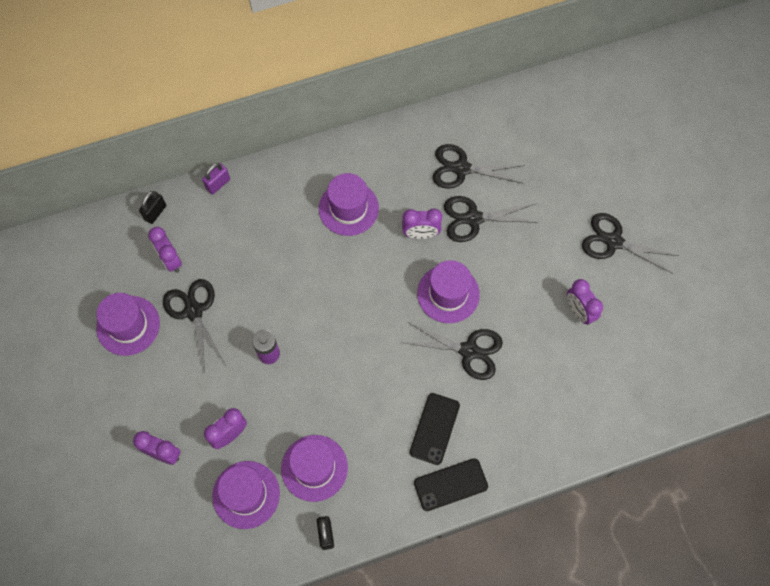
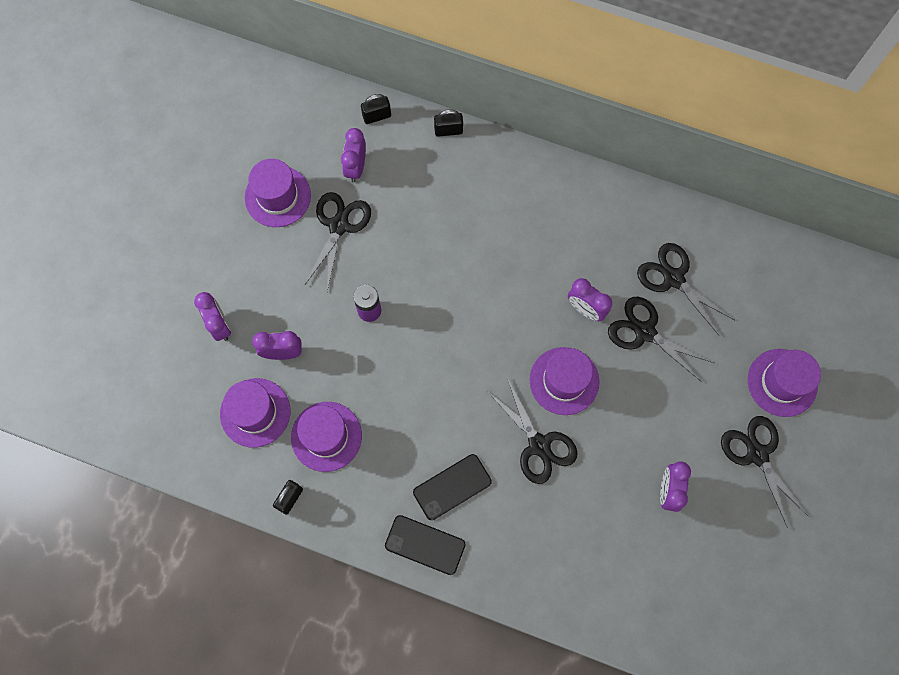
camera: 40 degrees right, 5 degrees up
(218, 184) = (448, 130): purple padlock -> black padlock
(348, 208) = (541, 237): purple hat -> purple hat (782, 382)

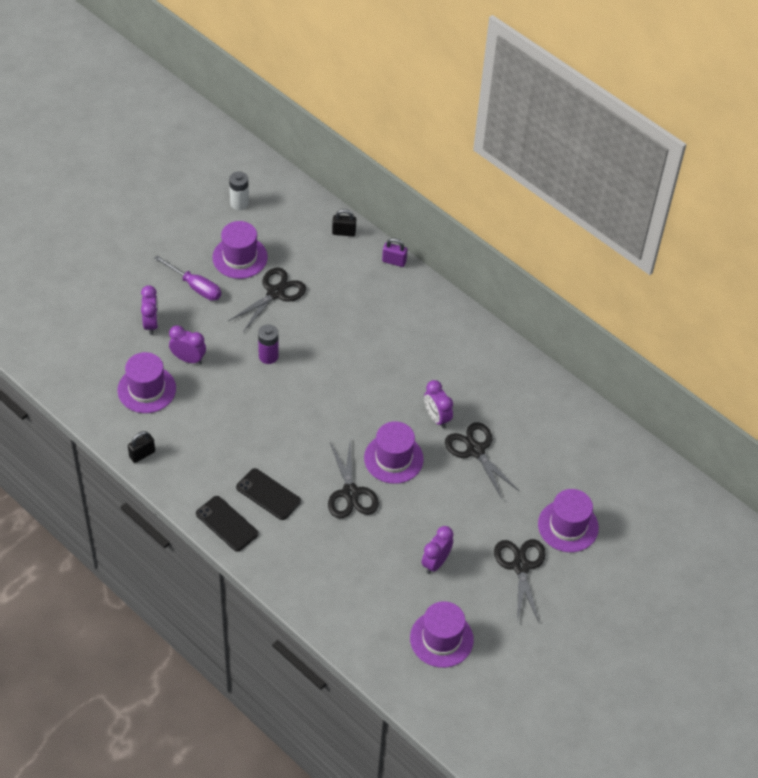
camera: 20 degrees right, 20 degrees down
(244, 126) = (239, 203): none -> white battery
(246, 255) = (195, 286): none -> purple screwdriver
(326, 436) = (191, 425): purple hat -> purple hat (441, 639)
(356, 167) = (309, 260): purple clock -> none
(448, 130) = (394, 261): black padlock -> purple padlock
(452, 487) = (268, 494): black phone -> black phone turned 45 degrees clockwise
(673, 278) = (518, 423): black scissors -> none

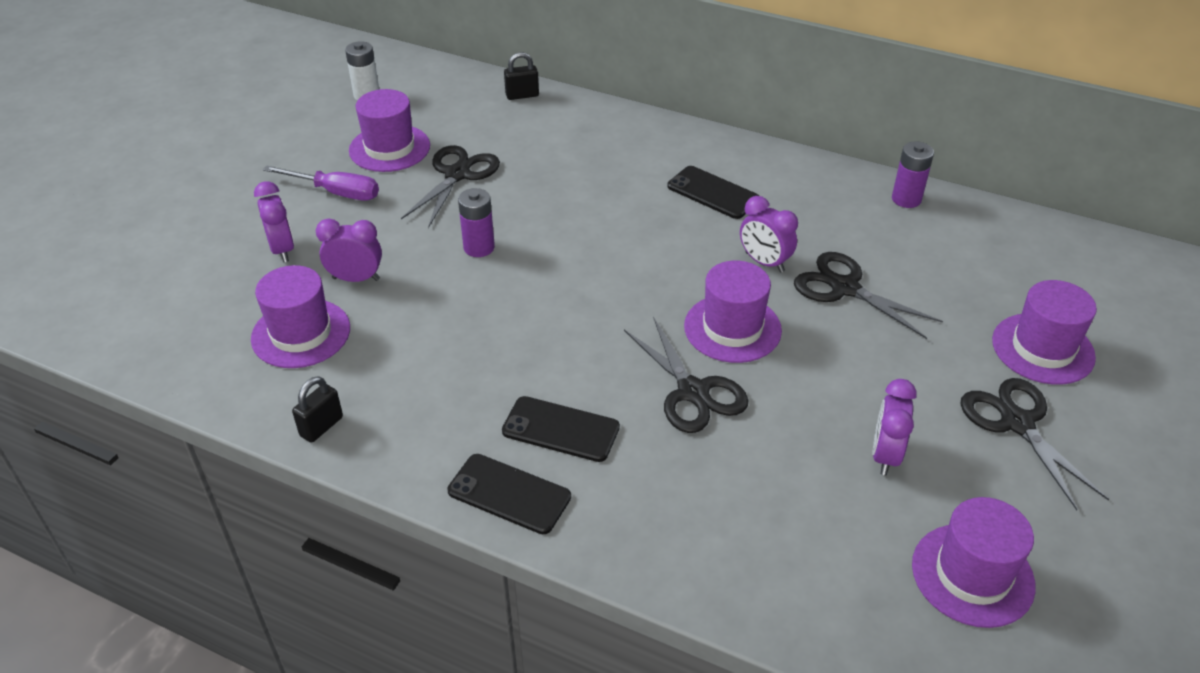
camera: 15 degrees left, 10 degrees down
(394, 261) = (604, 109): purple padlock -> none
(432, 354) = (713, 193): none -> black phone
(554, 395) = (906, 199): none -> purple battery

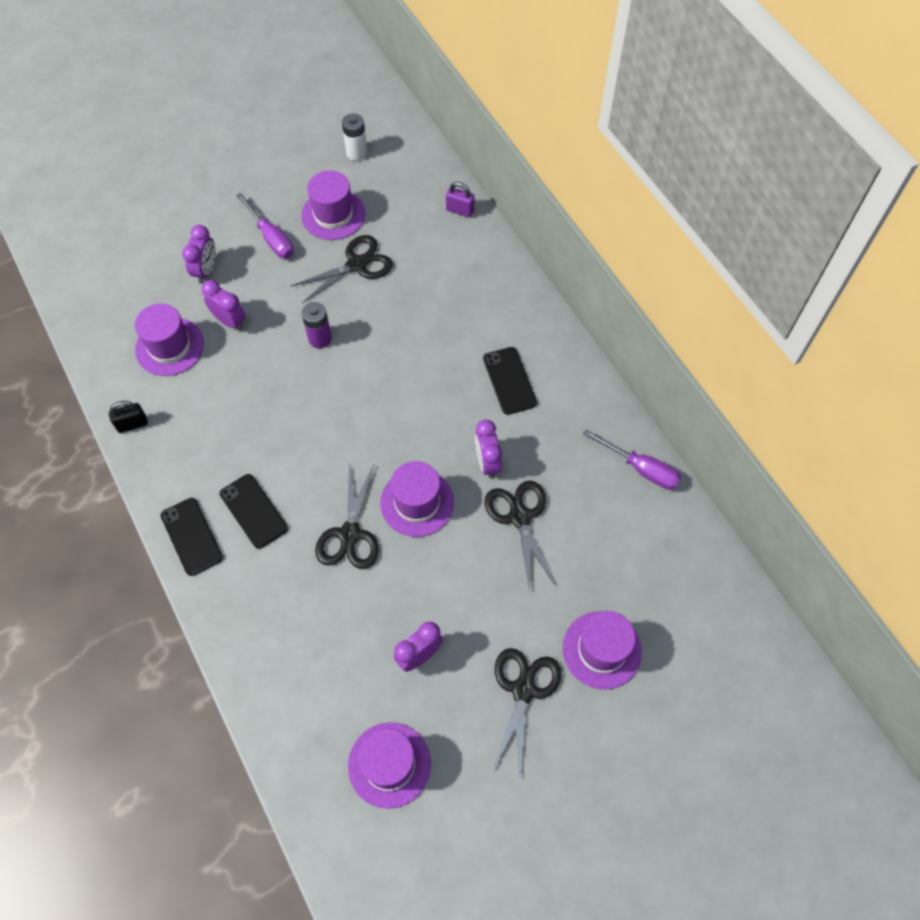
camera: 35 degrees right, 20 degrees up
(522, 95) = (460, 210): black padlock -> purple padlock
(906, 199) = (641, 468): purple battery -> purple screwdriver

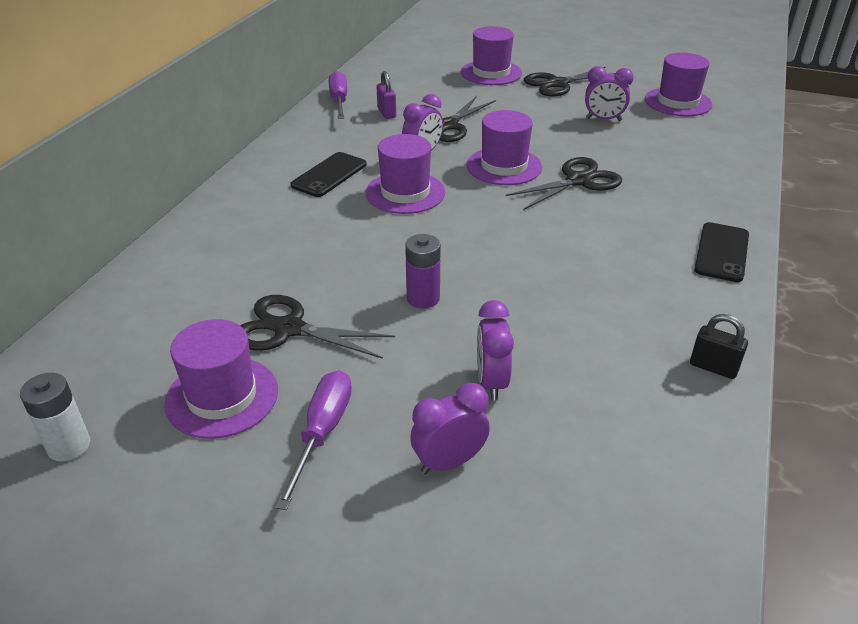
camera: 130 degrees left, 25 degrees down
(169, 346) = (593, 410): purple hat -> purple hat (405, 193)
(253, 511) = (644, 234): black phone -> none
(460, 210) = (122, 295): purple padlock -> purple padlock (386, 113)

